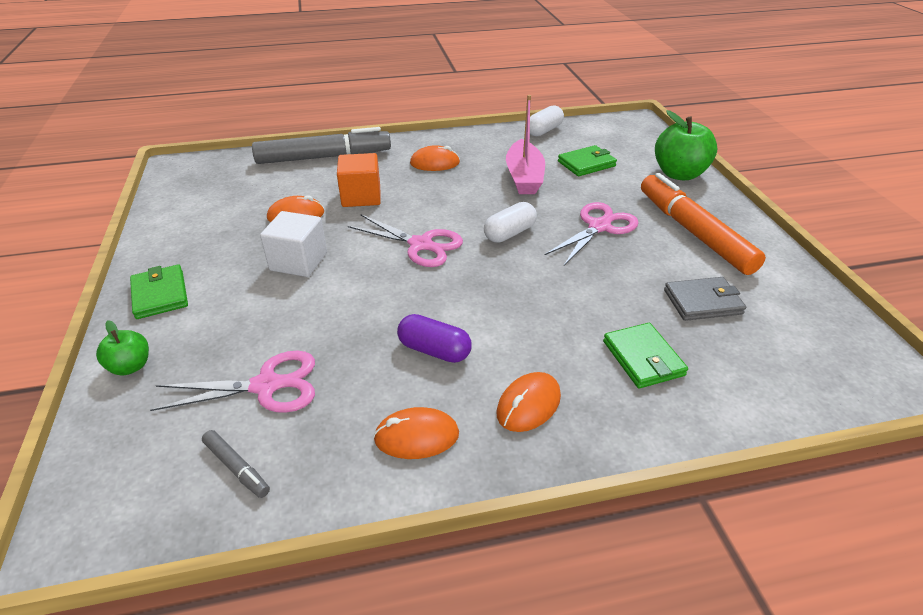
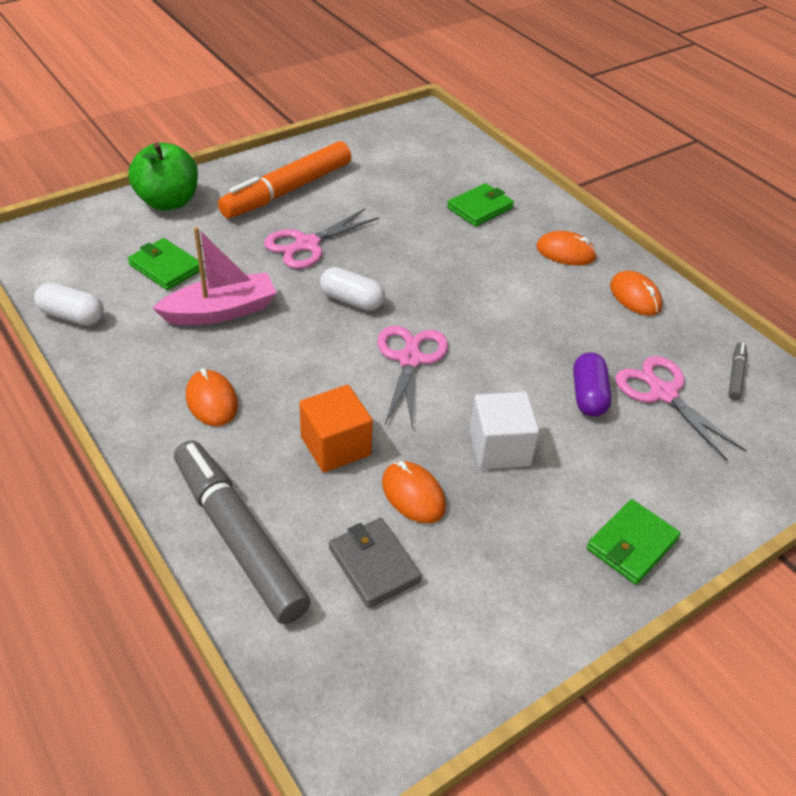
camera: 115 degrees left, 5 degrees up
(131, 366) = (724, 500): green apple -> none
(434, 350) = (550, 310): purple capsule -> purple capsule (588, 395)
(599, 227) = (307, 244): pink scissors -> pink scissors turned 60 degrees counterclockwise
(702, 302) = (393, 184): grey wallet -> grey wallet (374, 565)

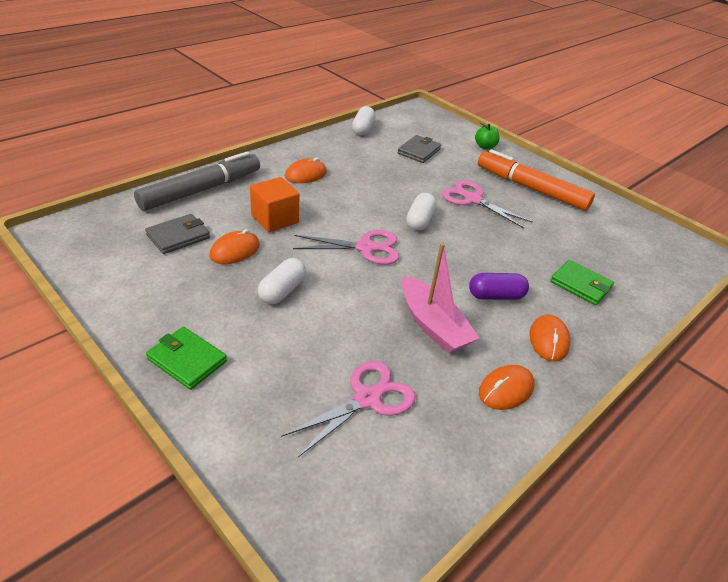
camera: 80 degrees right, 5 degrees down
(166, 267) = (419, 151): green wallet -> grey wallet
(168, 202) = (485, 147): green apple -> green apple, size x0.53
(221, 311) = (386, 172): pink boat -> pink boat (433, 325)
(499, 448) = (282, 291): white cube -> white capsule
(588, 395) = (351, 344): purple capsule -> purple capsule (495, 296)
(735, 375) = (412, 467): grey marker -> none

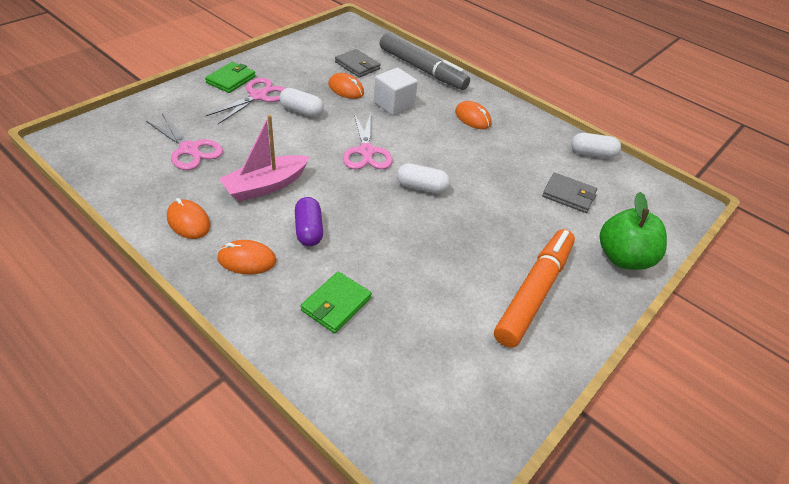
camera: 85 degrees right, 5 degrees up
(275, 219) = (394, 104): orange cube -> white cube
(473, 199) = (480, 232): pink scissors -> pink scissors (258, 96)
(485, 147) = (623, 258): green apple -> green apple, size x1.87

